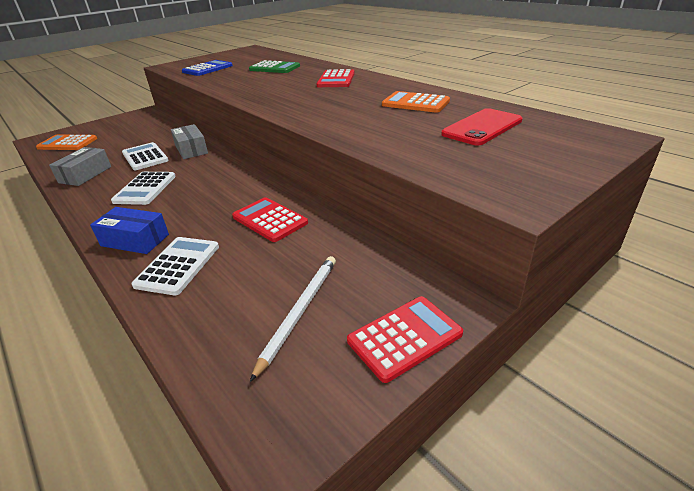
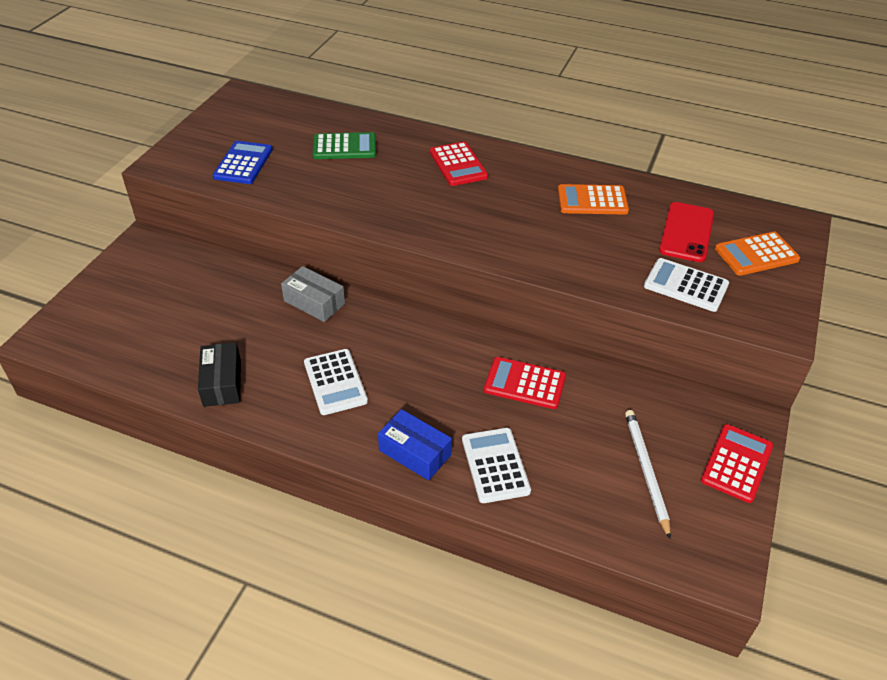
camera: 30 degrees left, 10 degrees up
(67, 143) = (107, 335): orange calculator -> orange calculator (756, 254)
(85, 174) = (222, 383): grey box -> black box
(135, 240) = (415, 453): blue box -> blue box turned 45 degrees clockwise
(145, 157) = (266, 331): white calculator -> white calculator (685, 285)

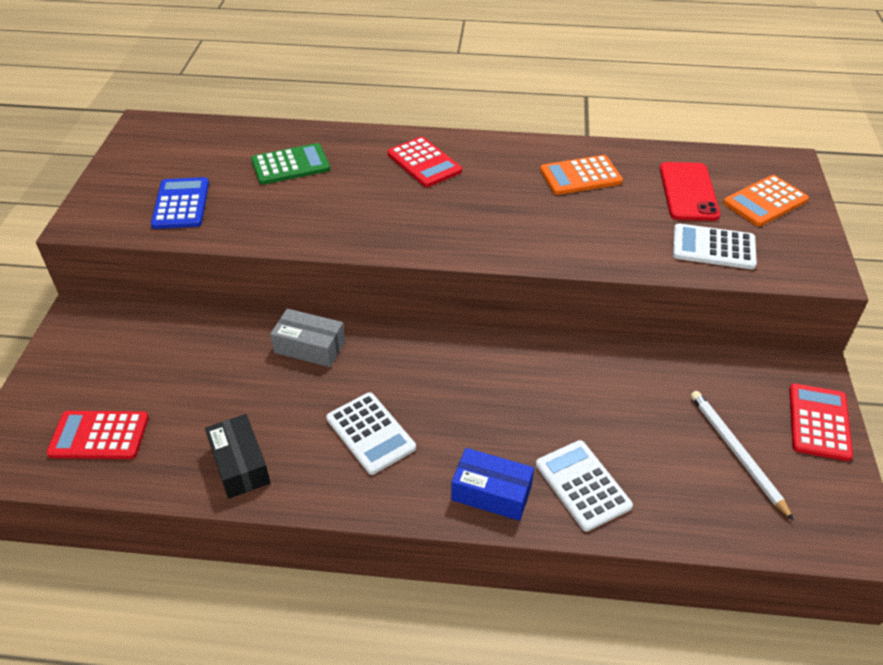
camera: 15 degrees left, 0 degrees up
(524, 384) = (575, 387): red calculator -> red calculator (99, 436)

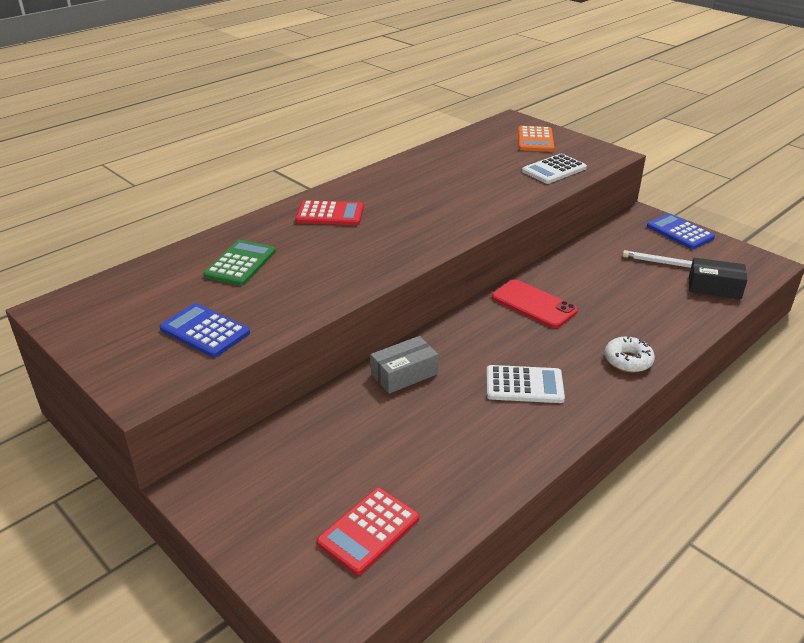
camera: 50 degrees left, 10 degrees down
(240, 464) = (489, 461): black box -> black box (714, 287)
(491, 493) = (628, 360): blue box -> white donut
(580, 176) = (431, 174): orange calculator -> none
(582, 485) = (653, 325): white calculator -> none
(688, 192) = (496, 153): red phone -> red phone (534, 304)
(818, 422) = (679, 232): red calculator -> blue calculator

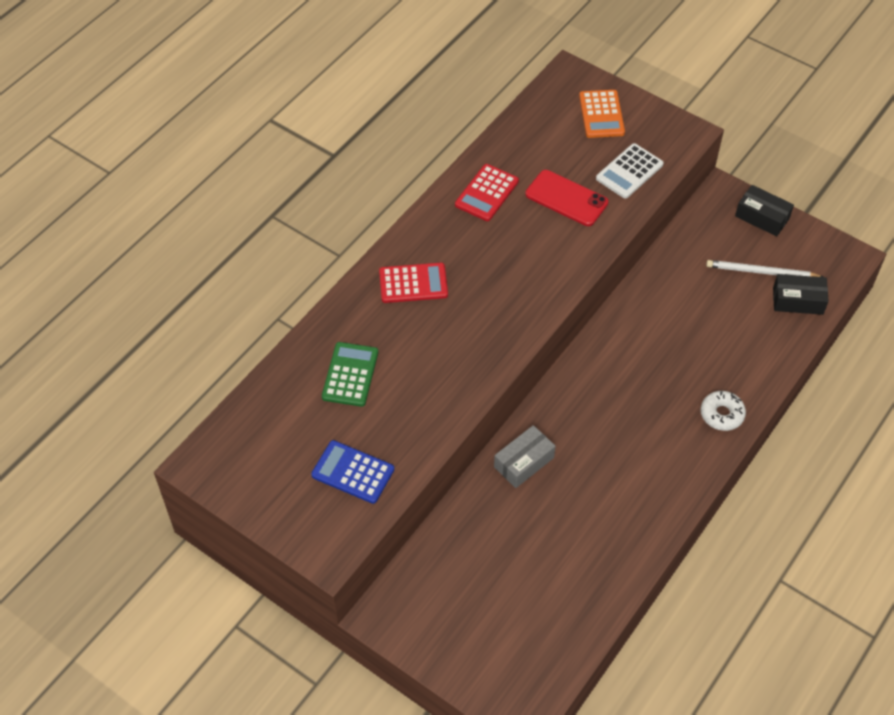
camera: 10 degrees left, 20 degrees up
(369, 531) = (535, 633): red calculator -> red calculator (487, 193)
(524, 385) = (633, 459): white calculator -> none
(534, 304) = (627, 350): red phone -> red phone (566, 198)
(679, 232) = (762, 217): blue calculator -> black box

